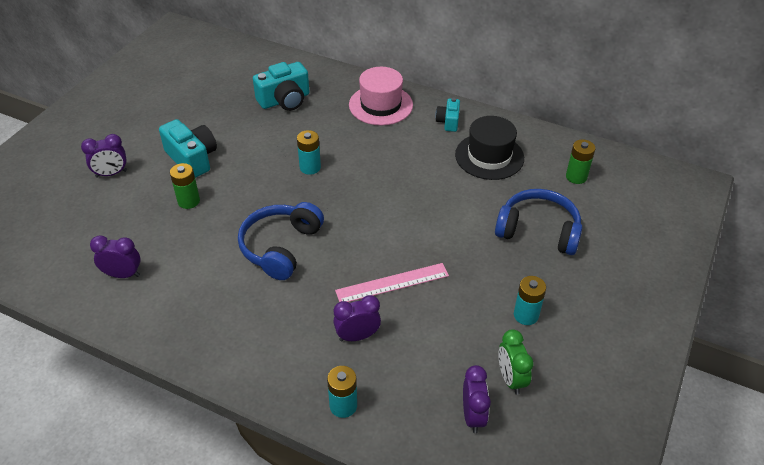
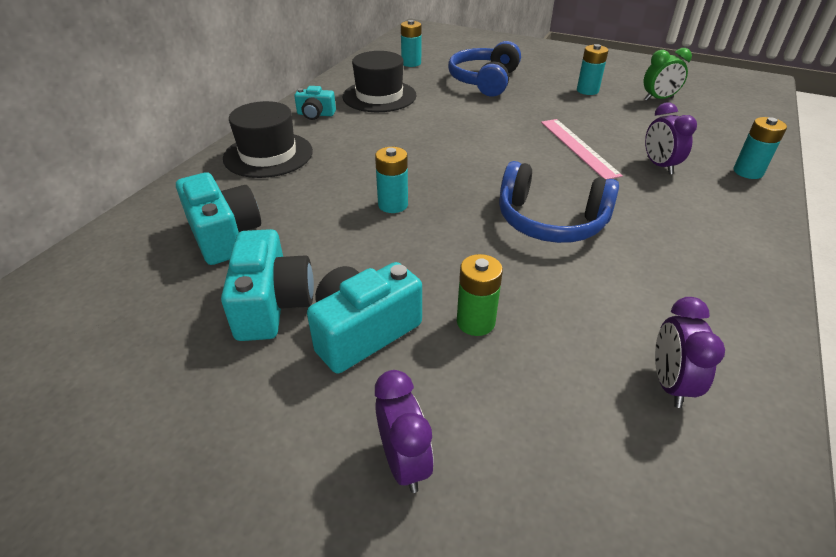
camera: 90 degrees left, 5 degrees down
(221, 125) = (272, 304): none -> turquoise camera
(380, 105) = (268, 155): pink hat -> black hat
(473, 416) = (707, 114): purple clock -> none
(576, 177) = (411, 63): green battery -> turquoise battery

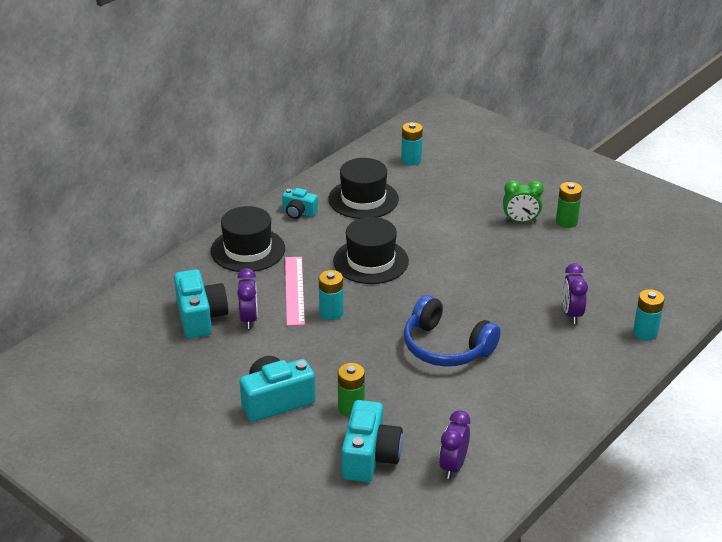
camera: 15 degrees right, 5 degrees down
(272, 304) = (223, 372): turquoise camera -> turquoise camera (370, 457)
(404, 462) = (274, 473): purple clock -> purple clock (249, 319)
(414, 147) = (370, 261): none -> black hat
(484, 81) = (472, 194): blue headphones -> none
(578, 147) = (513, 284): pink ruler -> pink ruler (294, 290)
(587, 90) = (566, 222): turquoise battery -> green battery
(658, 99) = (629, 243): green clock -> green clock (520, 221)

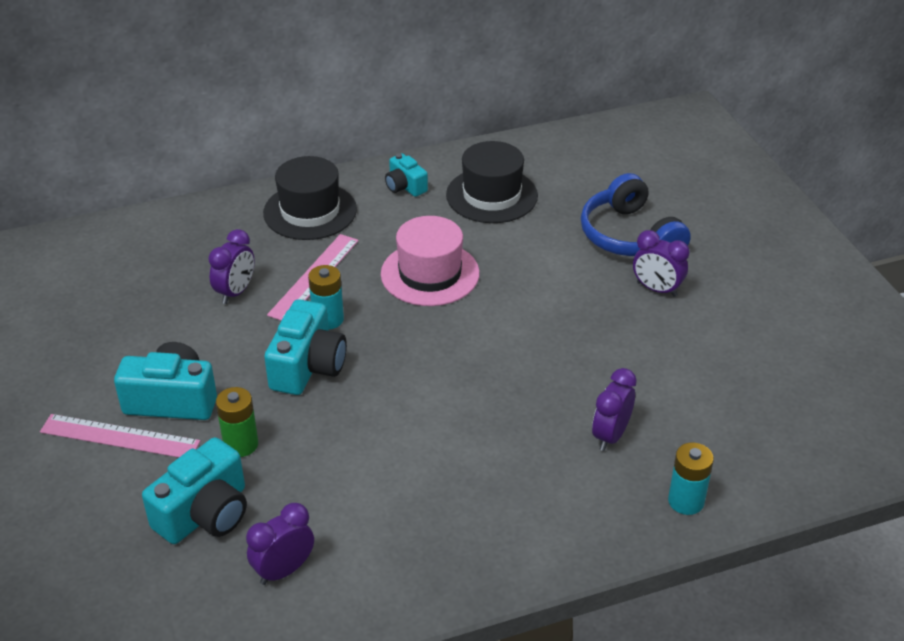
camera: 30 degrees right, 5 degrees up
(200, 317) = (190, 270): turquoise camera -> turquoise camera (308, 366)
(263, 437) = (119, 437): none -> pink ruler
(370, 261) = (430, 274): black hat -> pink hat
(411, 160) = (592, 166): turquoise battery -> none
(446, 347) = (417, 415): blue headphones -> blue headphones (629, 236)
(520, 221) = (656, 289): green clock -> purple clock
(566, 222) = (716, 311): green battery -> none

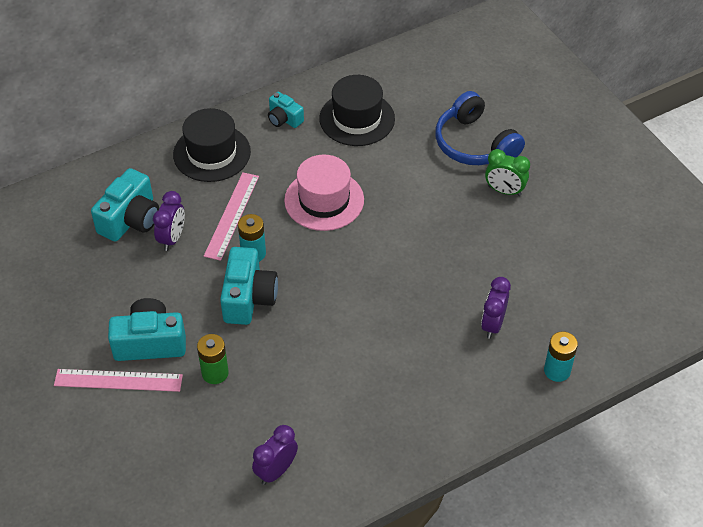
camera: 10 degrees left, 10 degrees up
(205, 513) = (204, 434): turquoise camera -> turquoise camera (130, 219)
(656, 289) = (504, 191): purple clock -> green clock

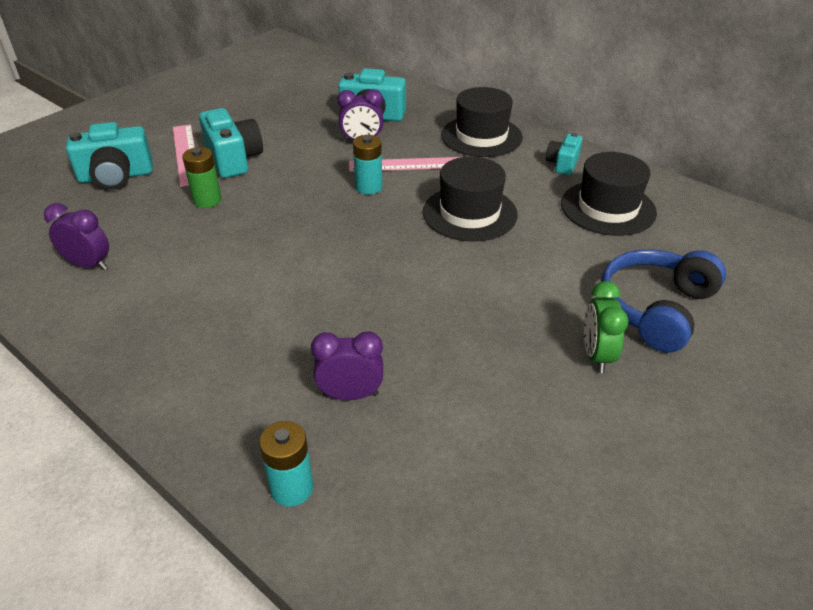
camera: 70 degrees right, 10 degrees down
(248, 298) = (309, 197): turquoise camera -> turquoise camera (116, 176)
(324, 200) = (469, 213): pink hat -> black hat

